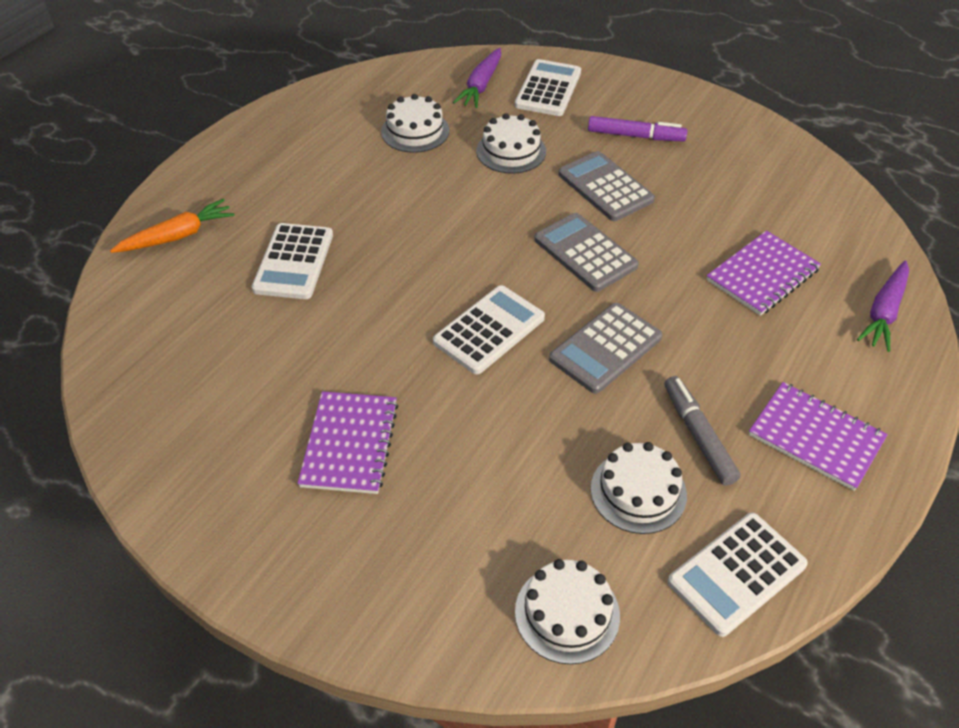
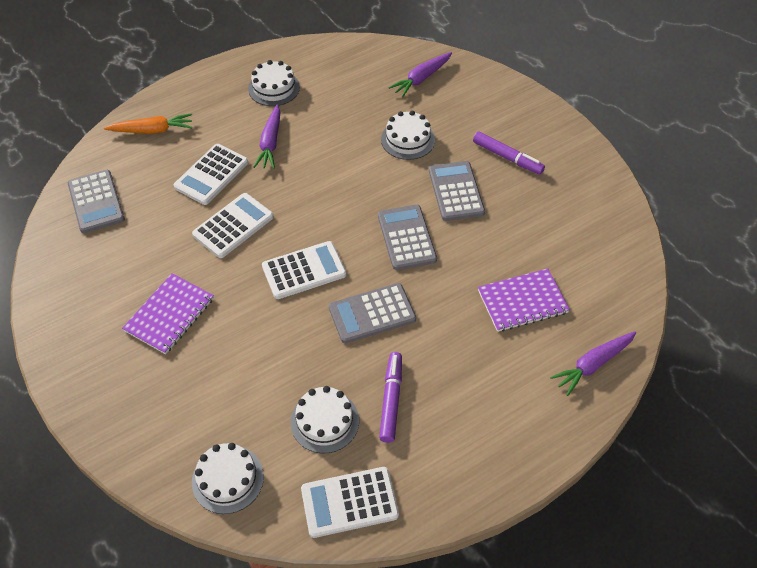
camera: 25 degrees right, 5 degrees up
(153, 344) = (96, 202): none -> grey calculator
(346, 203) = (270, 143): none -> purple carrot
(415, 131) = (351, 101): white cake -> white cake (274, 88)
(548, 89) = (468, 97): white calculator -> white calculator (233, 226)
(698, 435) = (391, 400): grey marker -> purple marker
(815, 437) = (471, 435): purple notebook -> none

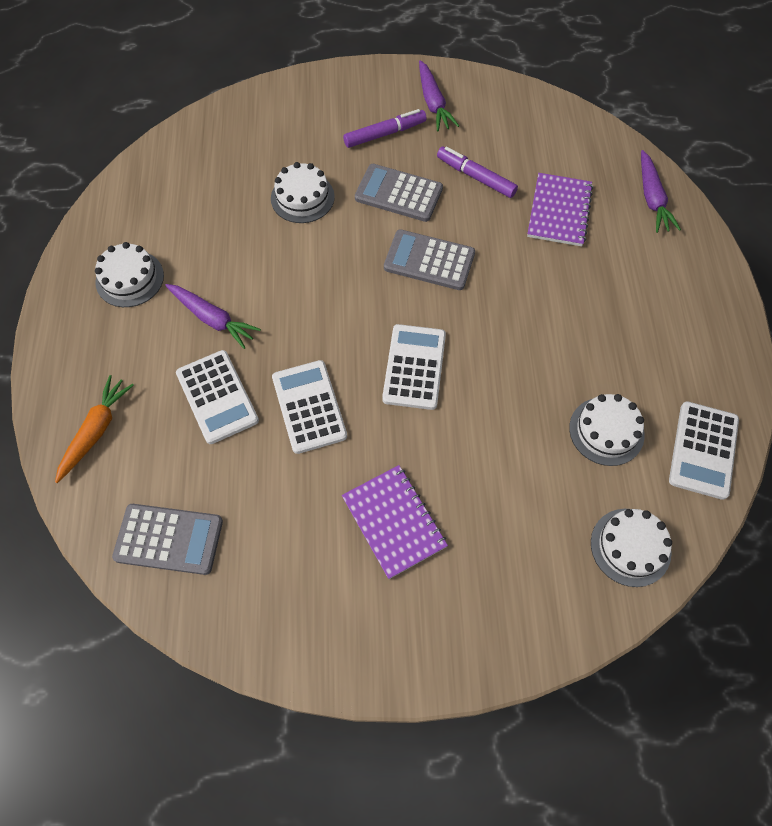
camera: 60 degrees left, 10 degrees up
(372, 313) = (504, 333): grey calculator -> none
(391, 400) = (610, 364): purple marker -> purple marker (476, 177)
(421, 79) = (227, 145): purple carrot -> purple carrot (433, 103)

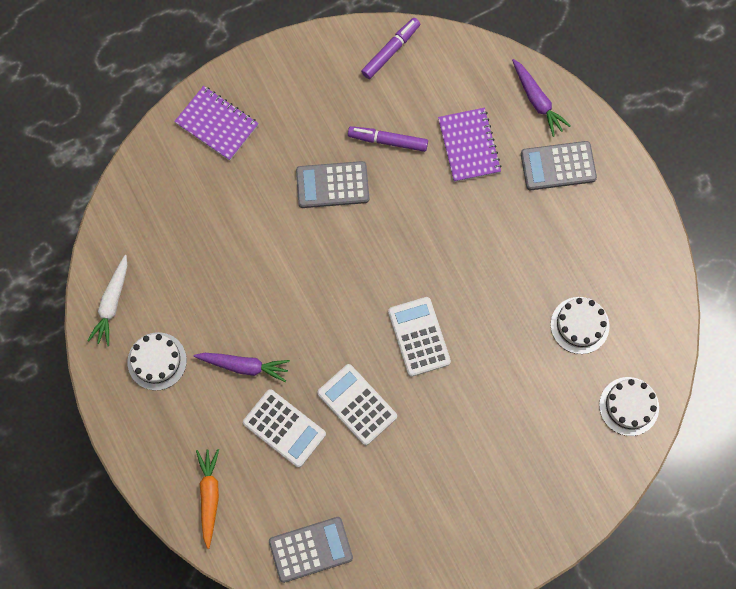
camera: 25 degrees left, 10 degrees up
(121, 211) = (112, 303): none -> white carrot
(302, 197) = (255, 223): white cake -> none
(385, 134) = (292, 129): purple marker -> purple marker (390, 51)
(394, 522) = (461, 463): purple notebook -> purple notebook (217, 124)
(429, 260) = (387, 238): grey calculator -> grey calculator (558, 166)
(433, 103) = (317, 78): purple carrot -> none
(703, 450) = (652, 309): white calculator -> none

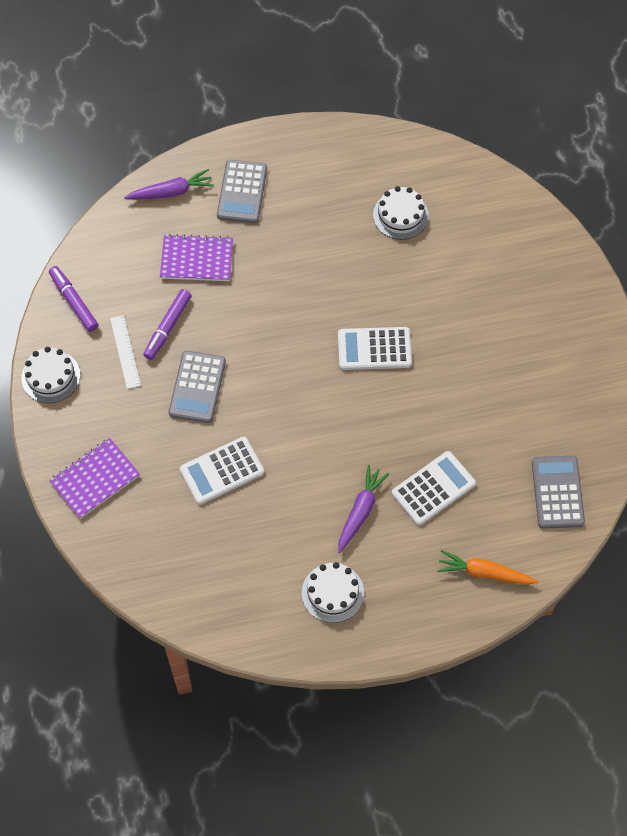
camera: 75 degrees left, 10 degrees down
(112, 303) = (258, 624): white carrot -> none
(351, 111) = (125, 352): none -> white ruler
(357, 404) = (426, 418): white calculator -> white calculator (222, 471)
(629, 406) = (486, 197): white cake -> white cake (50, 376)

